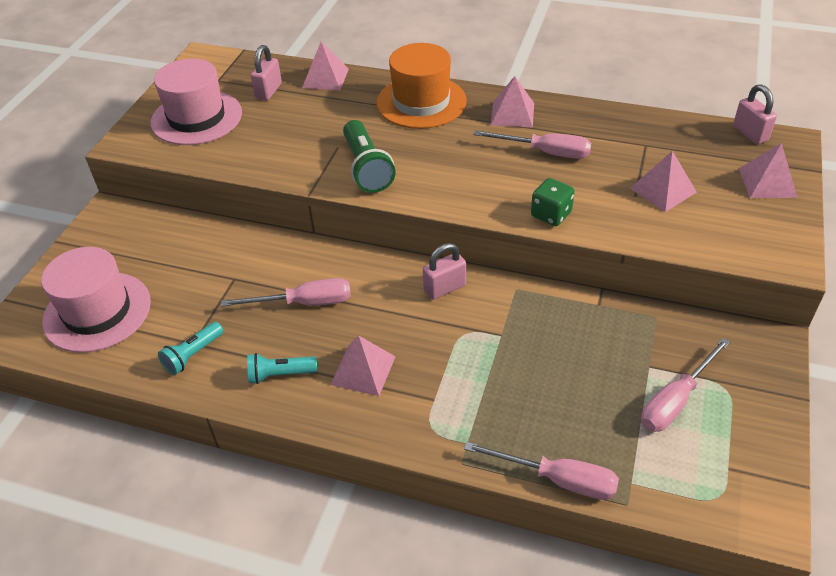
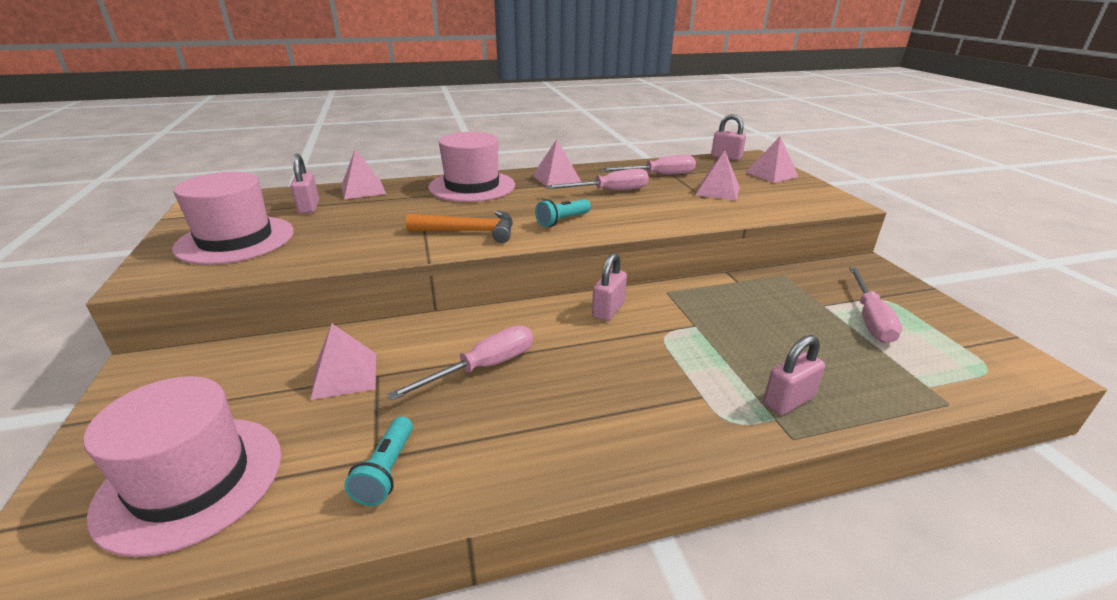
camera: 35 degrees left, 15 degrees down
(280, 374) = (521, 443): turquoise flashlight -> turquoise flashlight (562, 221)
(363, 370) = (607, 400): pink pyramid -> pink pyramid (345, 375)
(366, 168) = (469, 232): green flashlight -> orange hammer
(421, 102) = (472, 186): orange hat -> pink hat
(495, 435) = (788, 401): none -> pink padlock
(551, 214) = (663, 220): green dice -> none
(557, 479) = (880, 411): pink screwdriver -> pink screwdriver (659, 175)

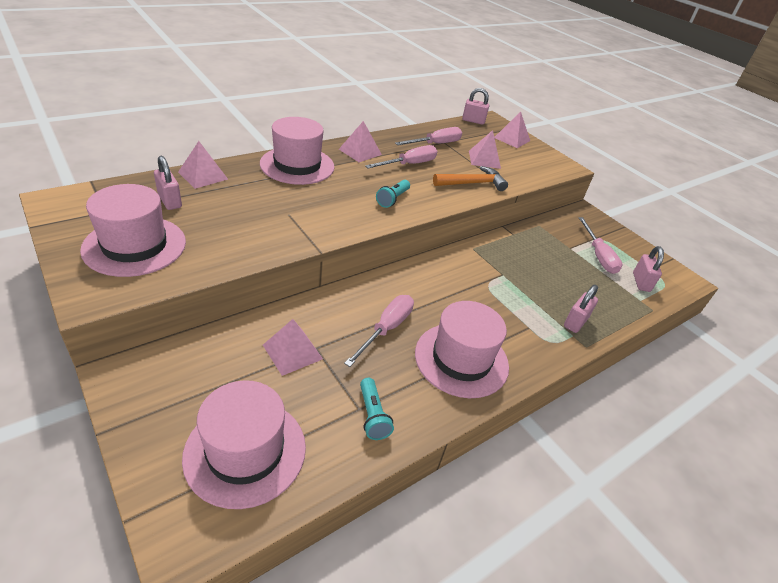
camera: 25 degrees left, 10 degrees up
(469, 232) = (330, 217): orange hammer -> orange hammer (472, 183)
(567, 421) = (461, 359): none -> pink hat
(608, 310) = (443, 269): pink padlock -> pink padlock (641, 282)

